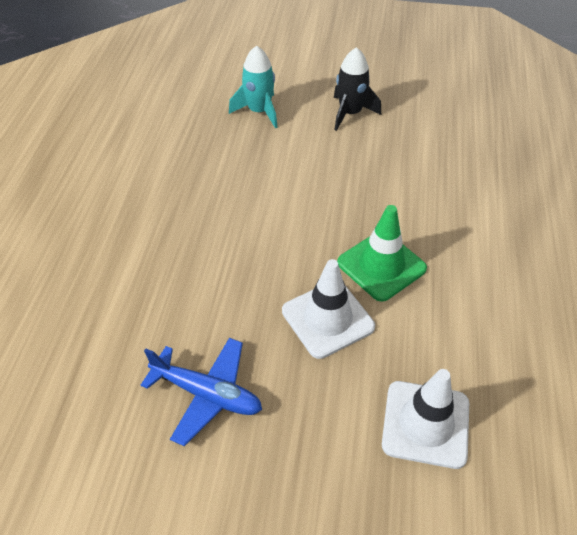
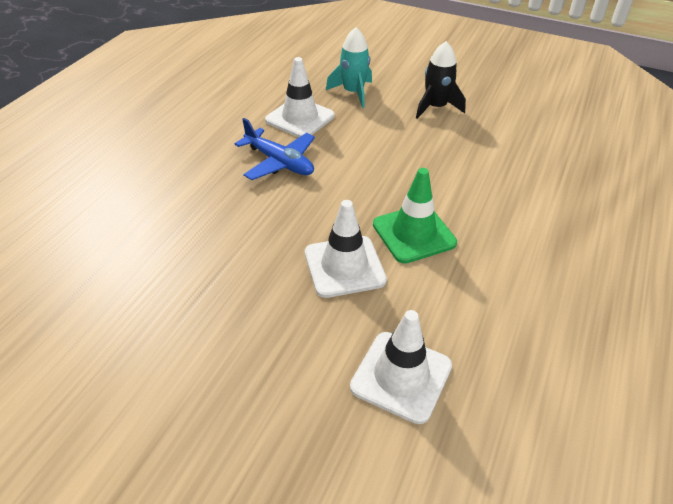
camera: 15 degrees right, 5 degrees down
(207, 394) = (209, 303): blue plane -> blue plane (279, 162)
(215, 154) = (300, 118): none -> white traffic cone

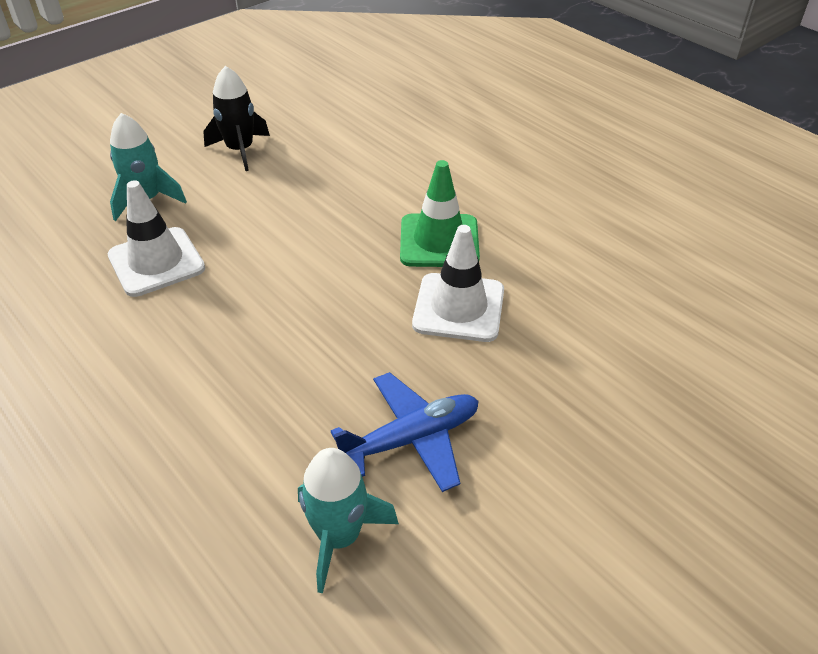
camera: 65 degrees left, 0 degrees up
(112, 270) = (339, 536): none -> turquoise rocket
(279, 162) = (235, 307): blue plane -> blue plane (411, 439)
(401, 376) = (623, 315): white traffic cone -> none

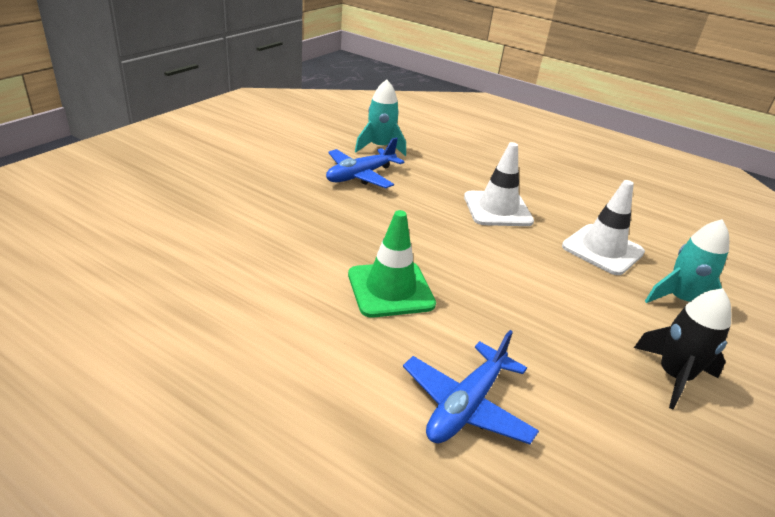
camera: 160 degrees right, 10 degrees down
(418, 153) = (466, 406): none -> blue plane
(458, 307) = (354, 238): white traffic cone -> white traffic cone (497, 209)

